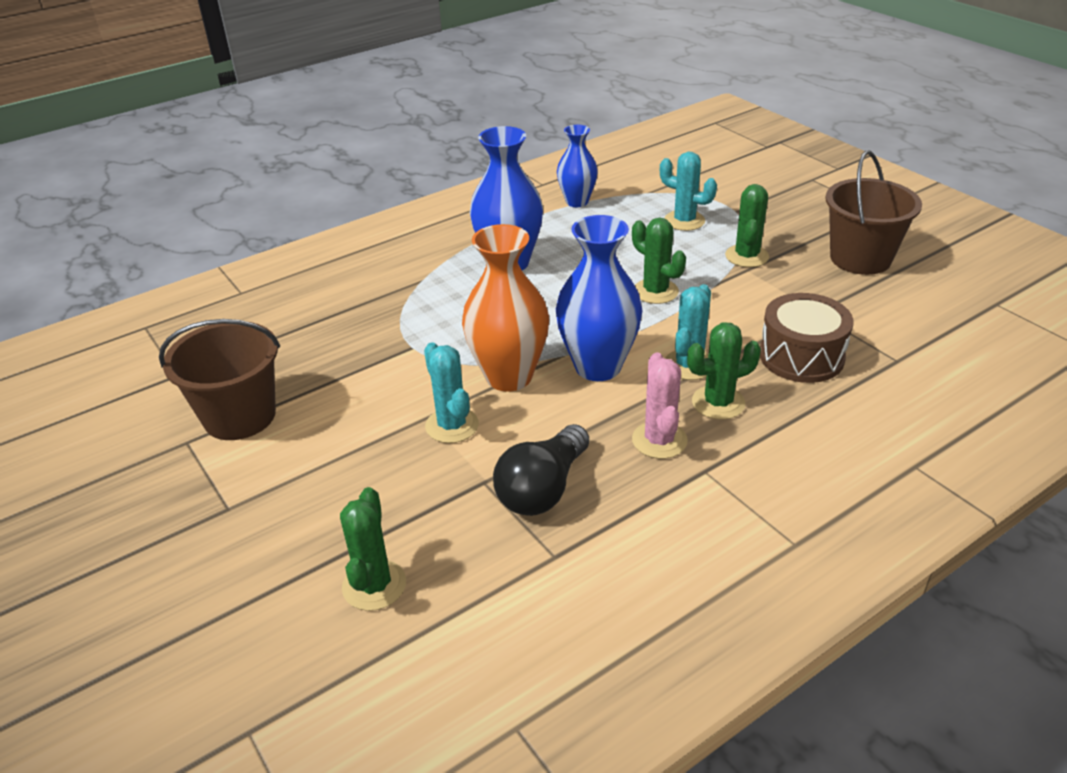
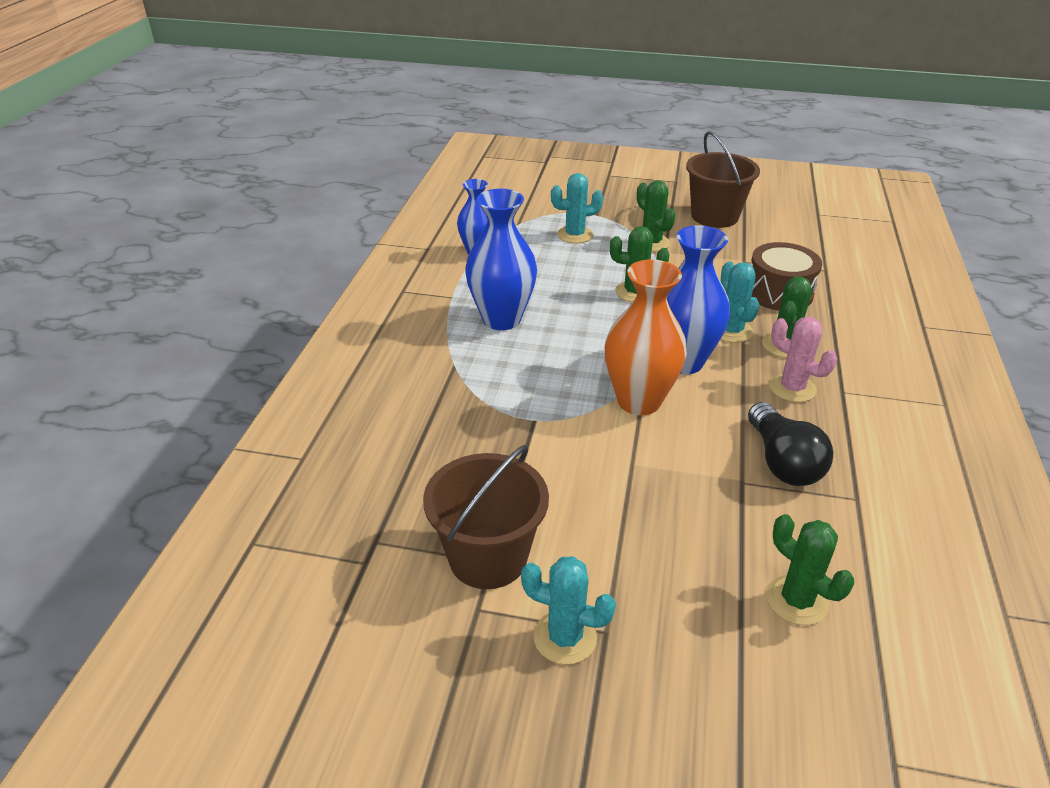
camera: 45 degrees left, 0 degrees up
(452, 425) = (659, 458): turquoise cactus -> turquoise cactus (565, 637)

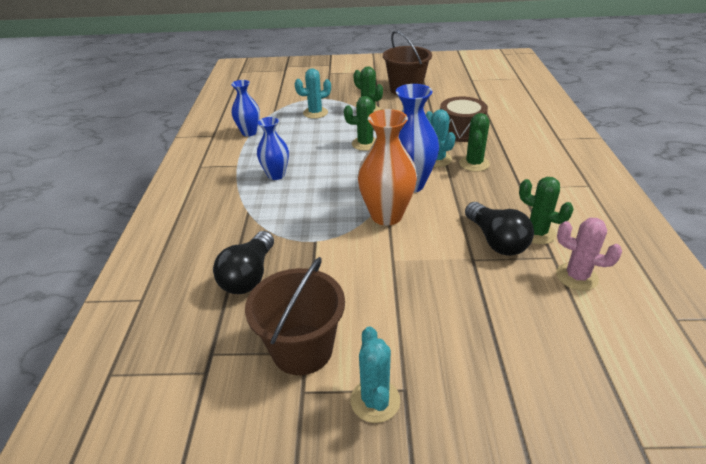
camera: 10 degrees left, 0 degrees up
(439, 451) = (249, 276): none -> black light bulb
(501, 319) = (276, 175): blue vase -> blue vase, size x0.62
(565, 637) = (375, 400): turquoise cactus -> turquoise cactus turned 75 degrees clockwise
(792, 388) = (487, 190): pink cactus -> pink cactus (576, 277)
(796, 600) = (535, 337): green cactus -> green cactus (537, 233)

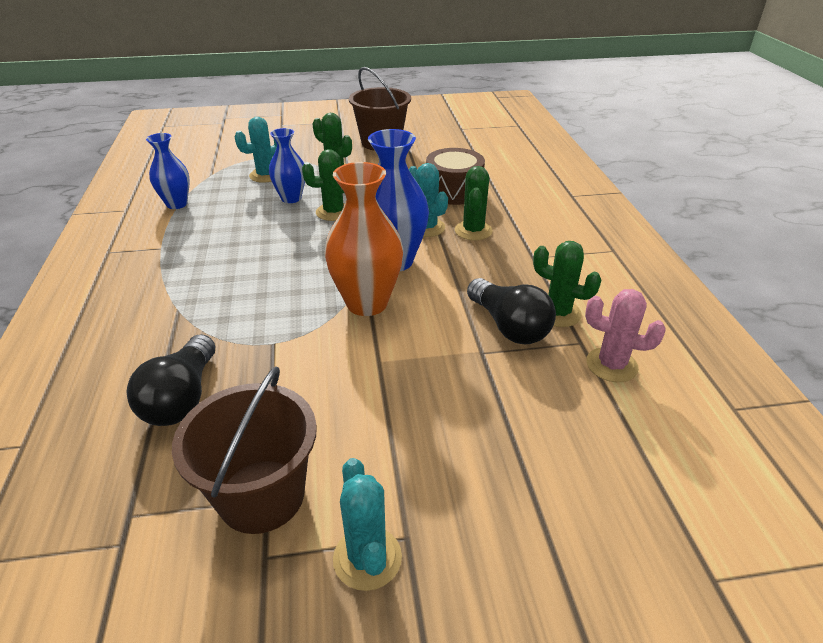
camera: 10 degrees left, 0 degrees up
(276, 175) = (216, 258): blue vase -> blue vase (291, 198)

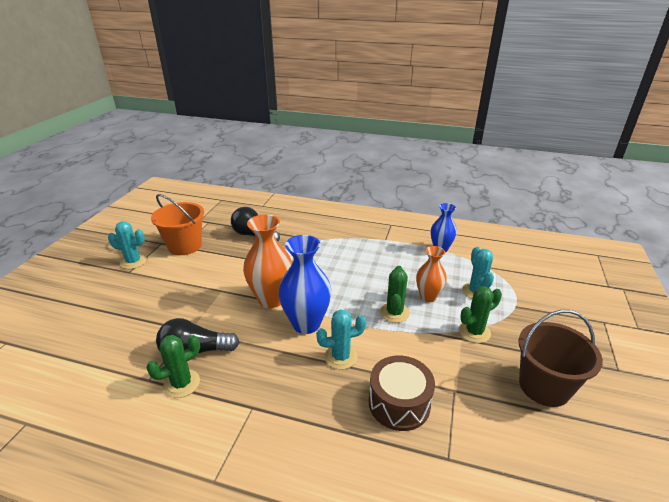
camera: 115 degrees right, 5 degrees down
(261, 495) = (185, 246): brown bucket -> orange bucket
(291, 198) = (428, 297): blue vase -> orange vase
(473, 231) = (317, 385): green cactus -> none
(611, 365) = (118, 383): pink cactus -> none

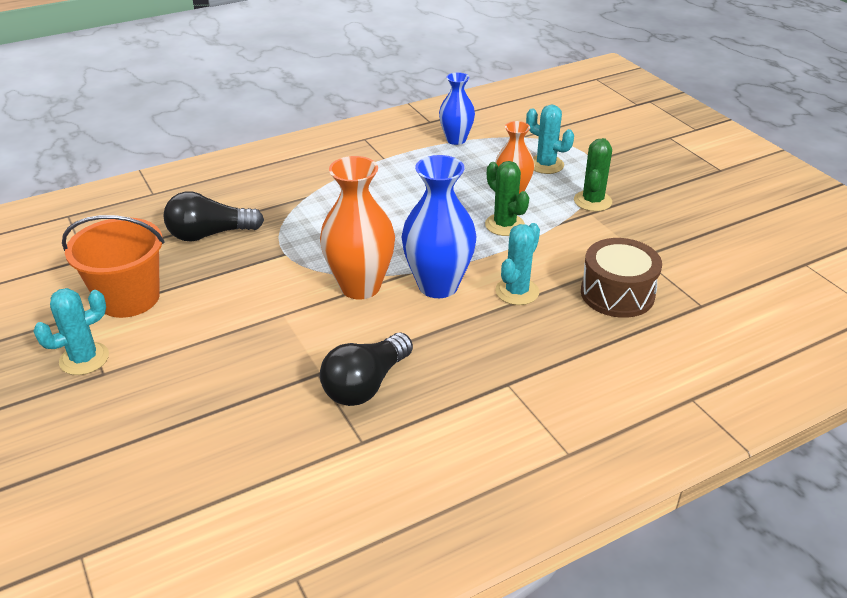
camera: 45 degrees left, 5 degrees up
(182, 383) = (405, 418): green cactus -> none
(544, 386) = (693, 212): brown bucket -> none

